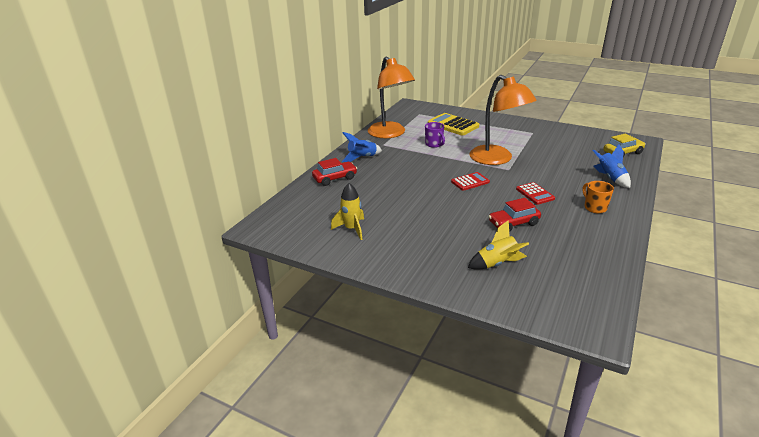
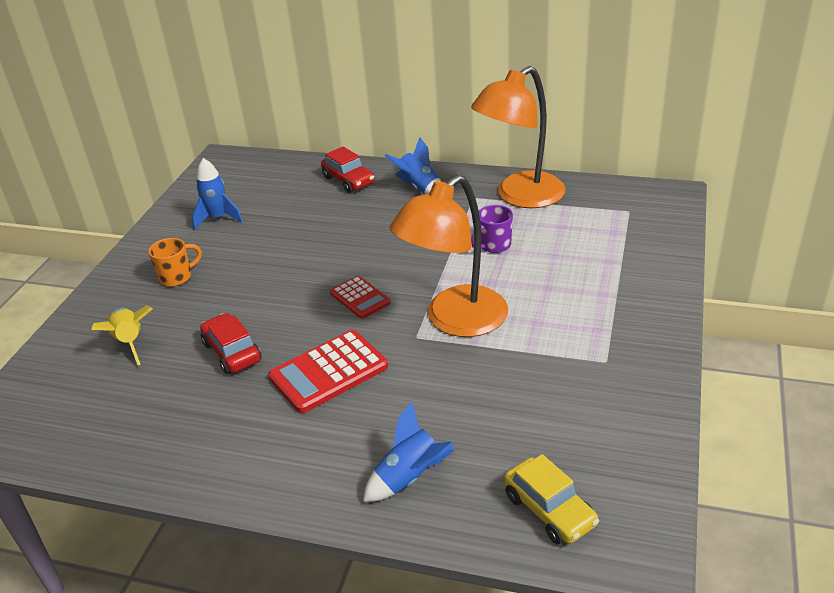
camera: 80 degrees right, 5 degrees up
(352, 229) = (218, 218): yellow rocket -> blue rocket
(453, 125) = (593, 255): yellow calculator -> none
(535, 194) = (328, 372): red calculator -> red calculator, size x1.66
(594, 207) = (287, 447): orange mug -> orange mug (177, 277)

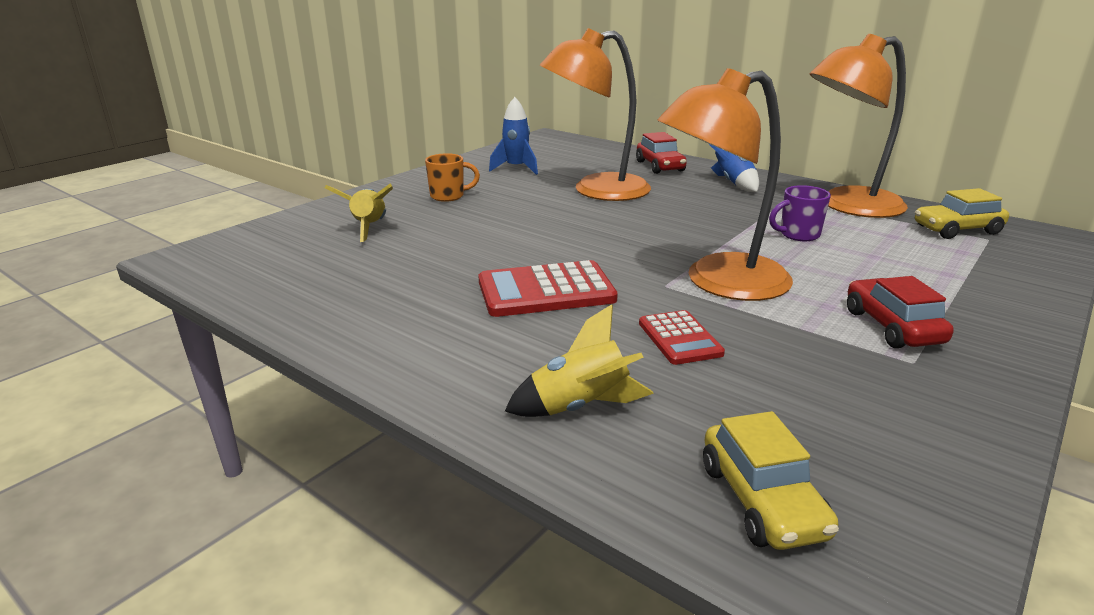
camera: 20 degrees right, 10 degrees down
(232, 352) = (457, 254): red car -> red car (892, 327)
(308, 231) = (596, 190): none -> orange lamp
(360, 298) = (619, 244): red calculator -> red calculator (679, 338)
(410, 478) = (580, 407): blue rocket -> yellow rocket
(605, 205) = (957, 230): none -> yellow car

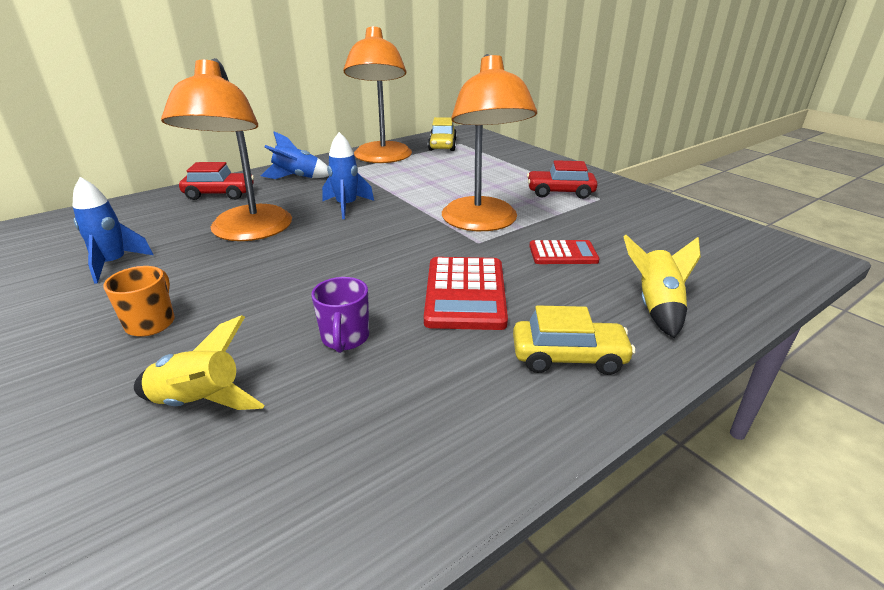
camera: 75 degrees left, 5 degrees up
(688, 213) = (347, 206): none -> blue rocket
(762, 500) = (741, 268): yellow car -> yellow car (568, 357)
(798, 235) = (419, 182): purple mug -> purple mug (345, 338)

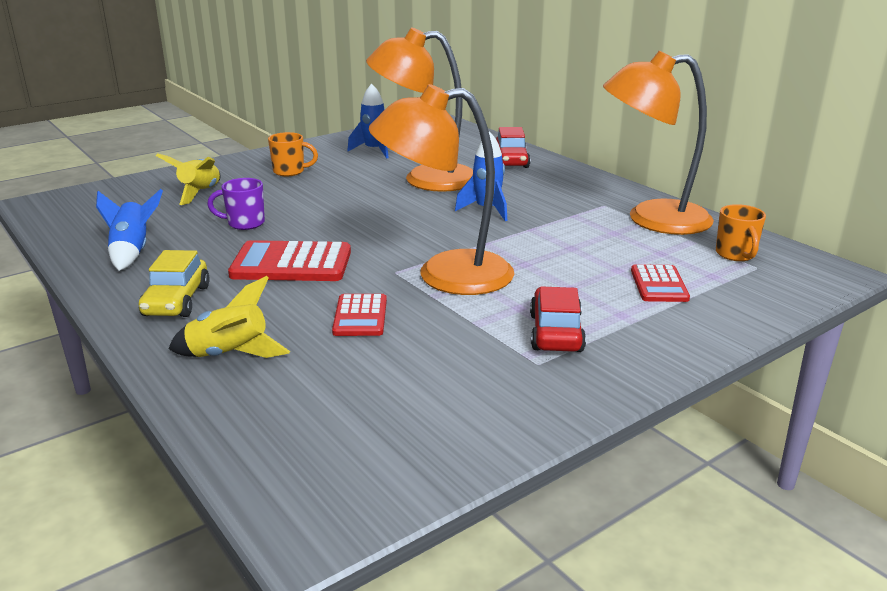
camera: 90 degrees right, 5 degrees down
(297, 178) = (564, 184): blue rocket -> blue rocket (132, 252)
(442, 145) = (736, 255): yellow car -> orange mug
(487, 165) = (659, 284): none -> red calculator

